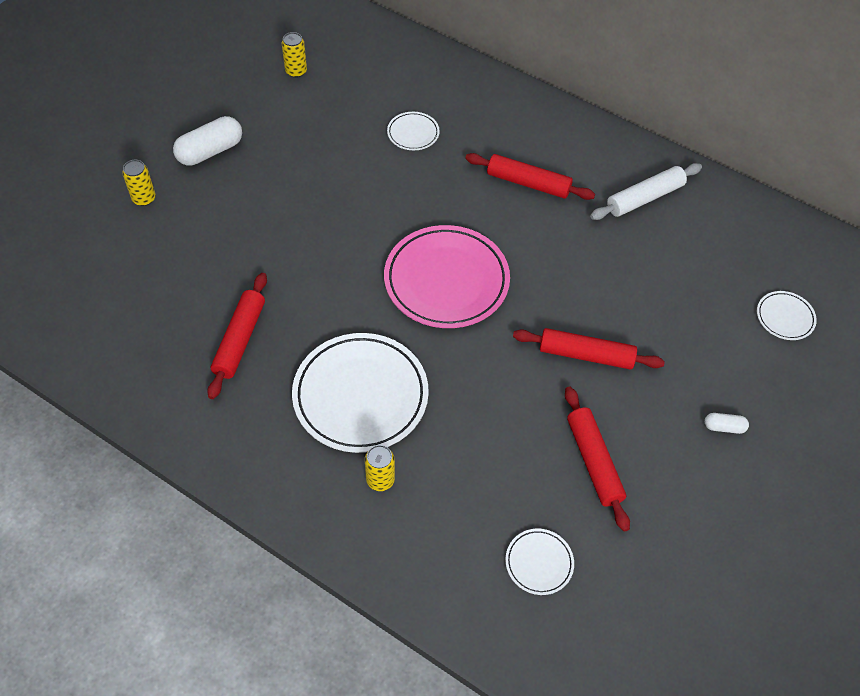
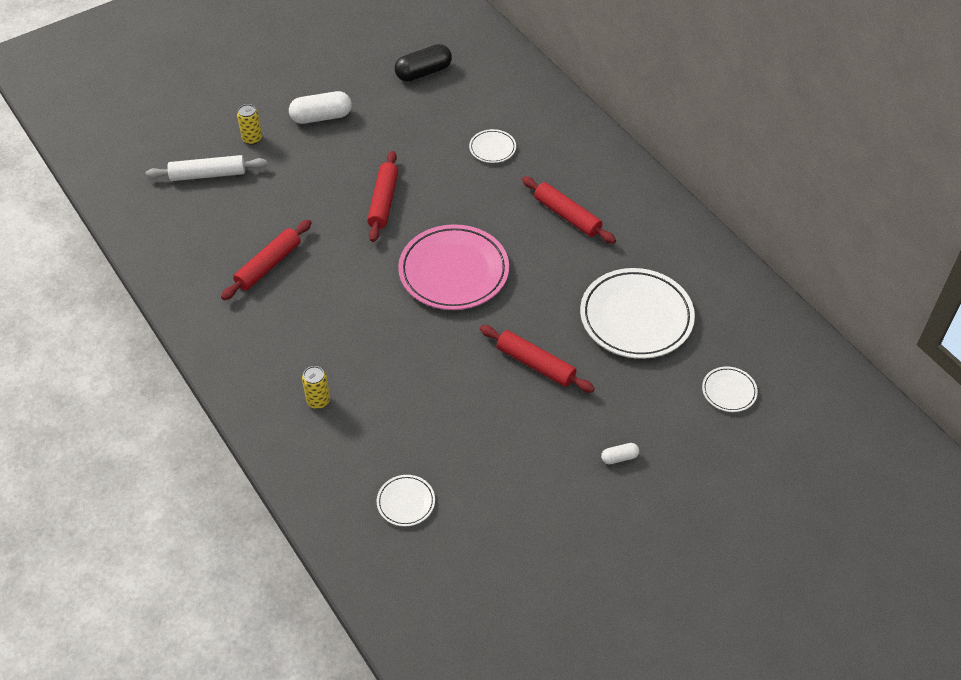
camera: 25 degrees right, 5 degrees down
(296, 71) = (423, 72): yellow can -> black capsule
(360, 395) = (337, 335): white plate -> white plate (636, 317)
(594, 461) = (493, 445): red rolling pin -> red rolling pin (383, 201)
(644, 198) = (663, 257): white rolling pin -> white rolling pin (208, 175)
(724, 427) = (619, 457): white capsule -> white capsule turned 45 degrees counterclockwise

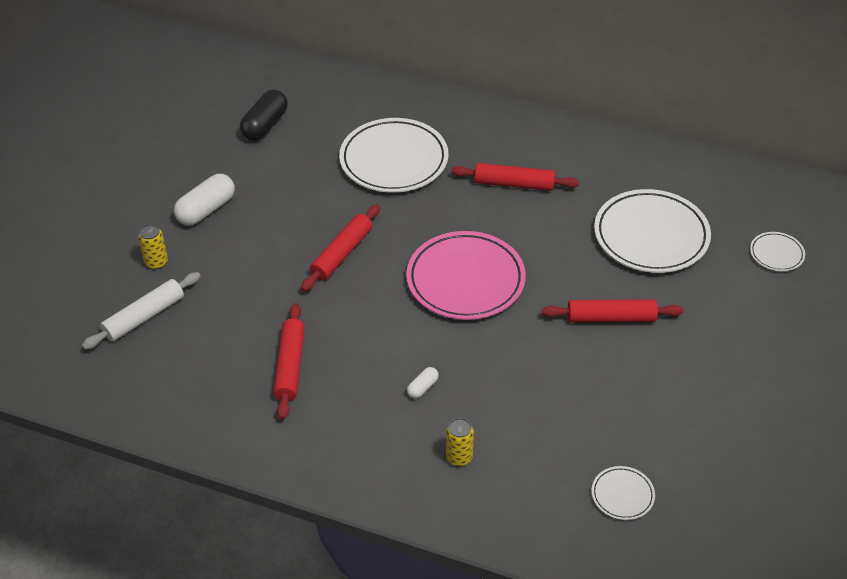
camera: 35 degrees left, 5 degrees down
(383, 201) = (342, 254): red rolling pin -> red rolling pin turned 60 degrees clockwise
(492, 148) = (394, 160): white plate -> white plate, size x2.16
(619, 457) = (750, 353): white capsule -> white capsule (422, 387)

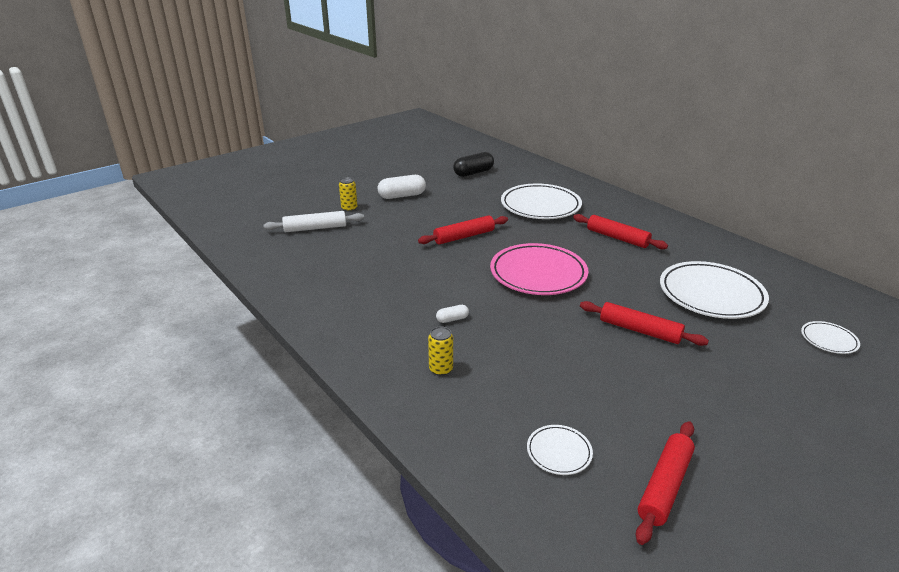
camera: 30 degrees right, 15 degrees down
(290, 366) = (374, 277): red rolling pin -> red rolling pin (665, 486)

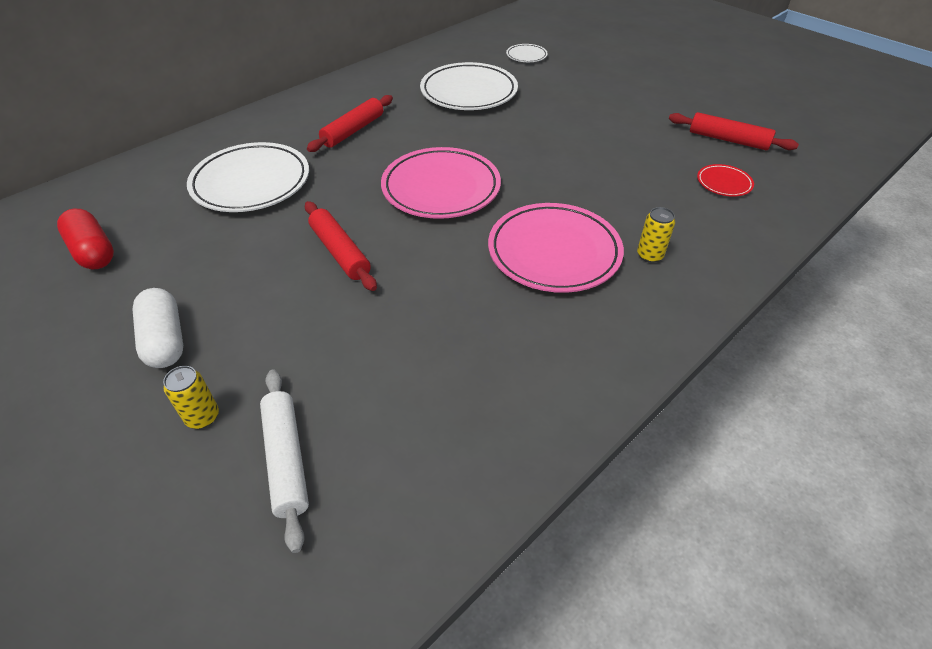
camera: 95 degrees left, 15 degrees up
(452, 319) = (554, 252): white capsule -> pink plate
(473, 173) = (93, 251): black capsule -> red capsule
(559, 452) = (724, 183): white plate -> red plate
(639, 330) = (539, 133): red rolling pin -> none

